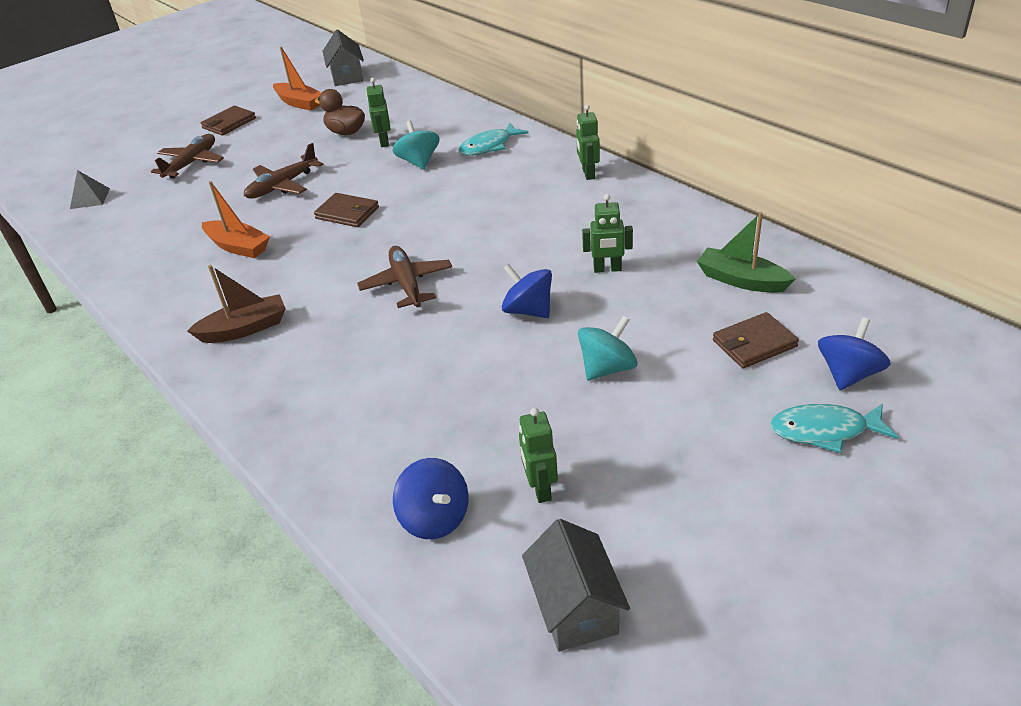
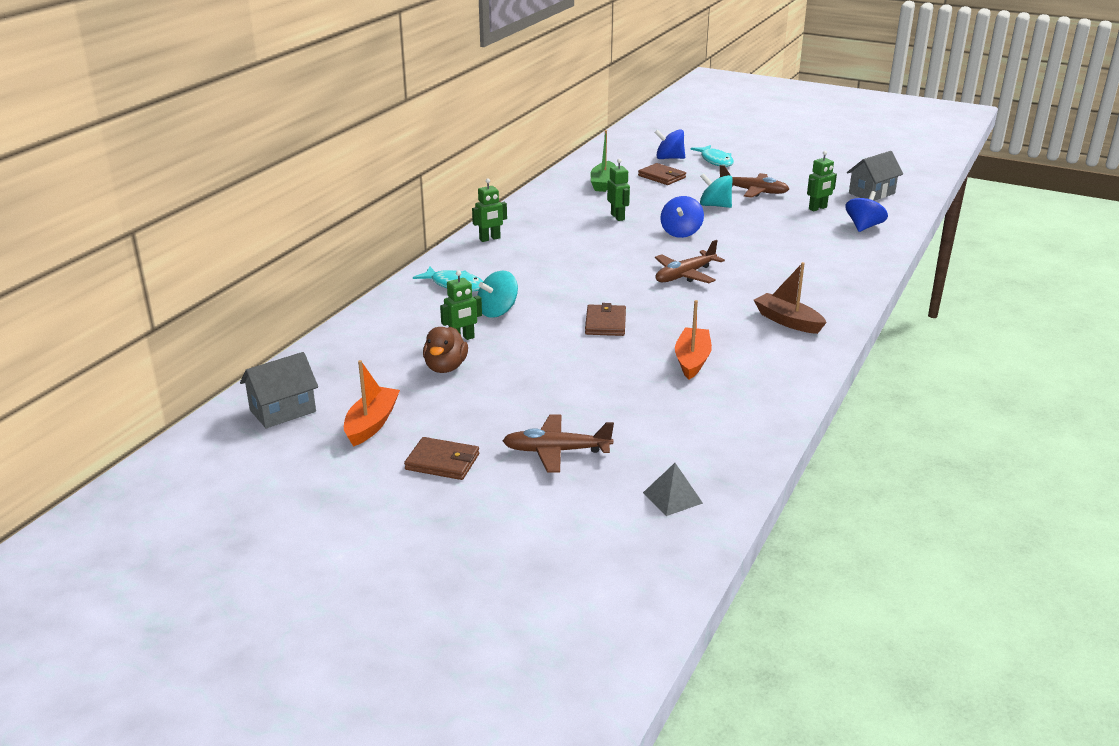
camera: 115 degrees left, 10 degrees down
(283, 185) = (576, 371): brown plane -> brown plane (753, 191)

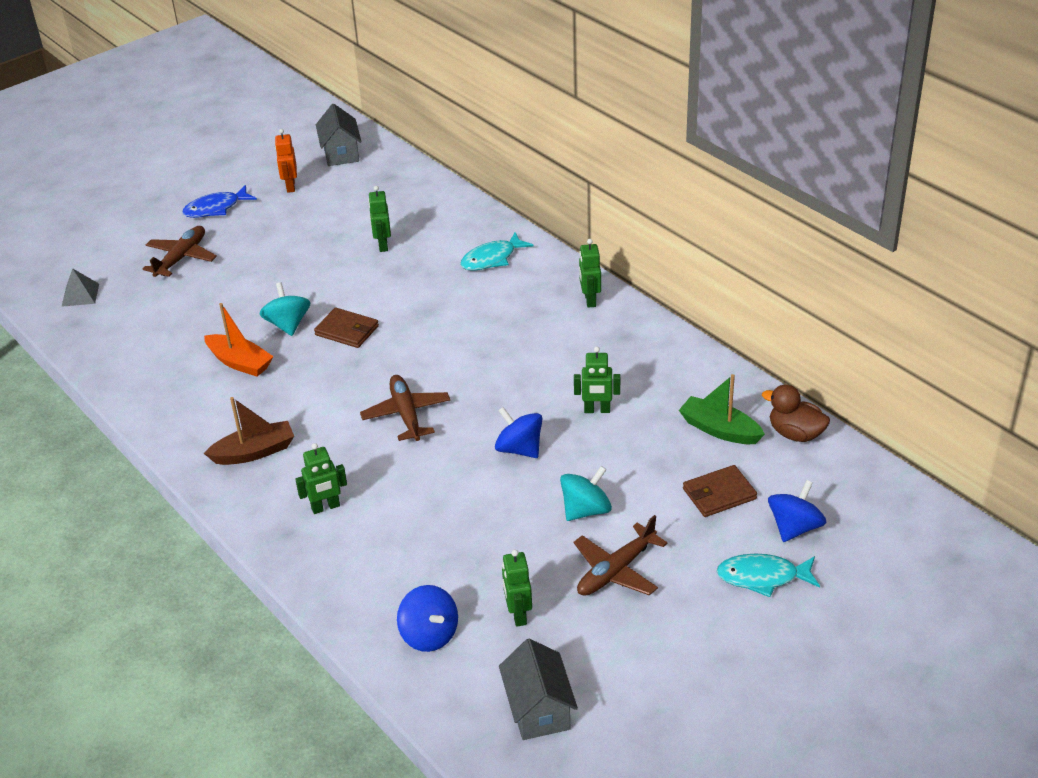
camera: 115 degrees right, 10 degrees up
(371, 424) = (290, 186): orange boat -> orange robot
(442, 462) = (216, 208): brown wallet -> blue fish
(445, 367) = (342, 229): brown duck -> brown duck (795, 434)
(497, 311) = (419, 273): turquoise spinning top -> turquoise spinning top (288, 324)
(808, 280) = (325, 507): none -> green robot

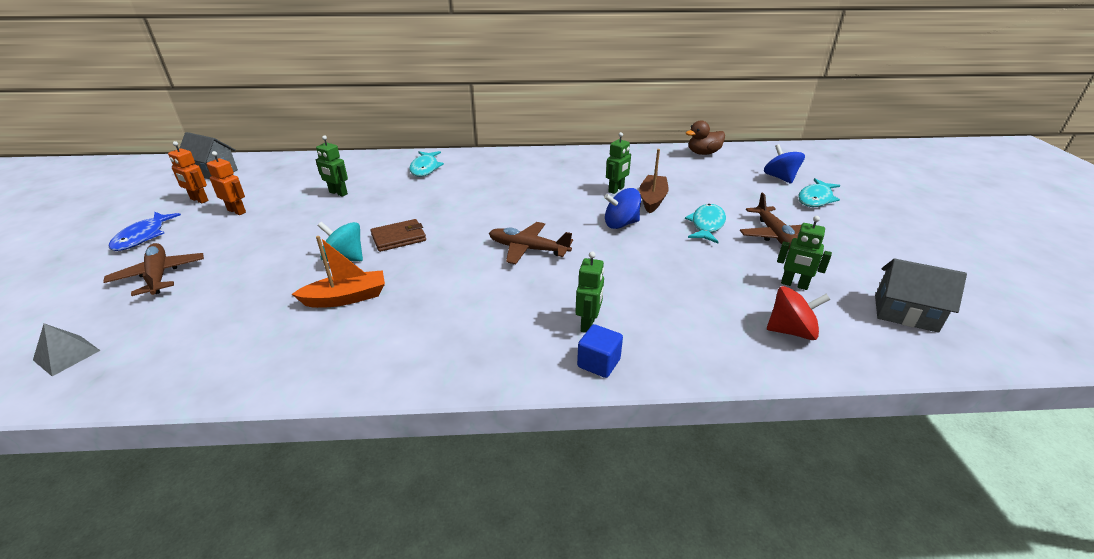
camera: 55 degrees left, 5 degrees down
(254, 452) = (470, 335): brown boat -> brown boat (652, 199)
(281, 536) = (598, 363): none -> blue cube
(295, 219) = (237, 211): none -> orange robot
(429, 634) = (791, 331): blue spinning top -> red spinning top
(586, 510) = (706, 225): turquoise spinning top -> turquoise fish
(590, 300) = (515, 158): green robot -> none
(719, 430) = (677, 167): green boat -> none
(719, 494) = (732, 185): brown wallet -> none

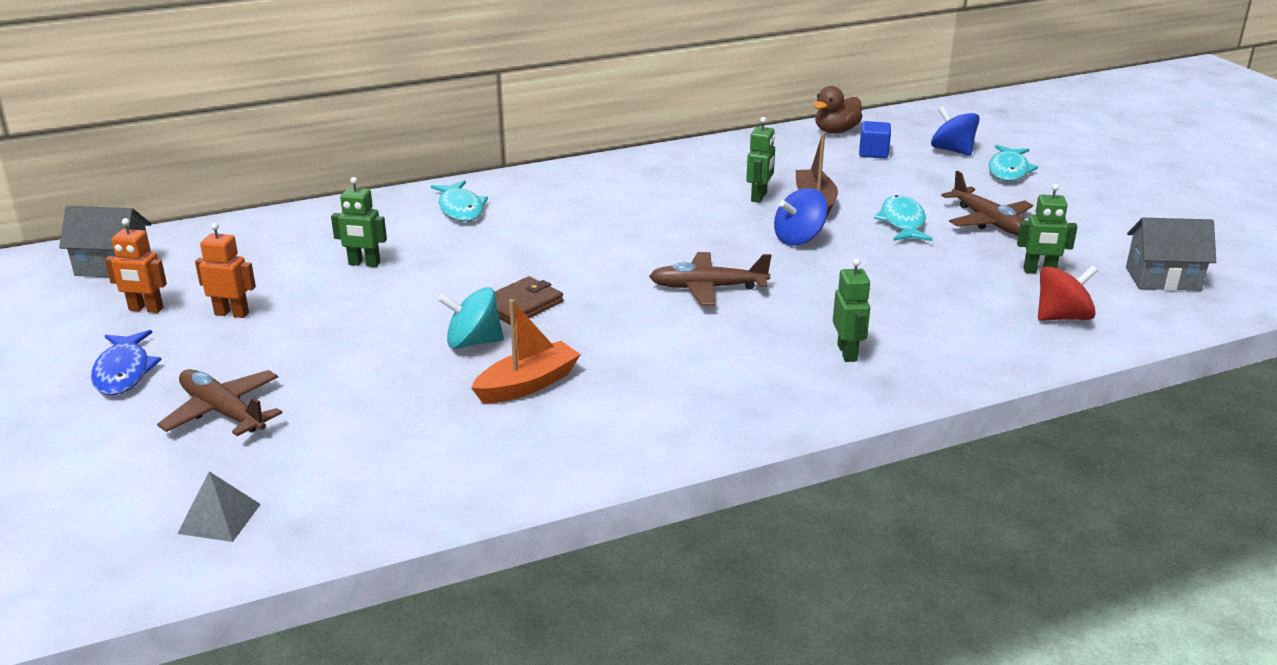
camera: 20 degrees left, 5 degrees down
(598, 363) = (888, 386): blue cube -> blue cube (873, 153)

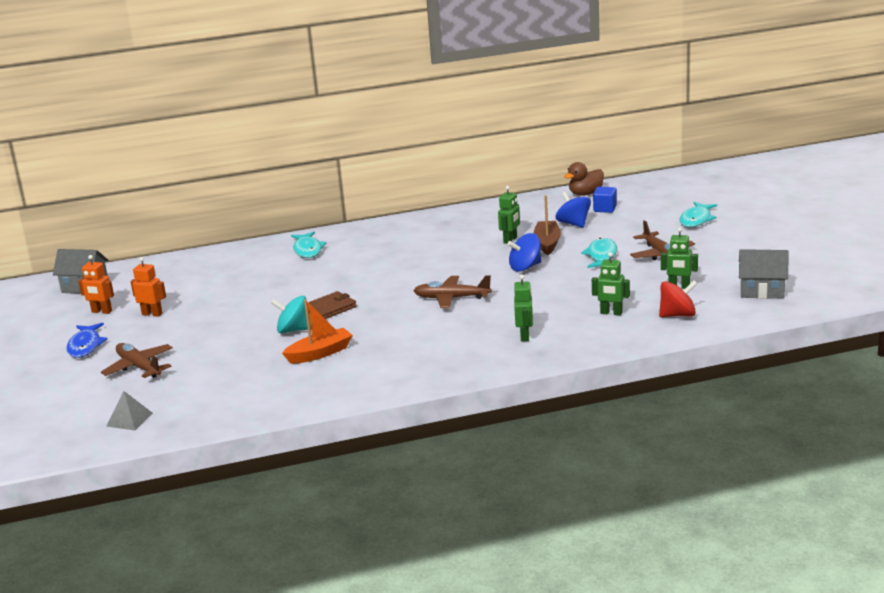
camera: 10 degrees right, 5 degrees down
(364, 264) = (238, 284): green robot -> green robot (611, 313)
(952, 150) = (663, 206): blue spinning top -> blue spinning top (573, 224)

